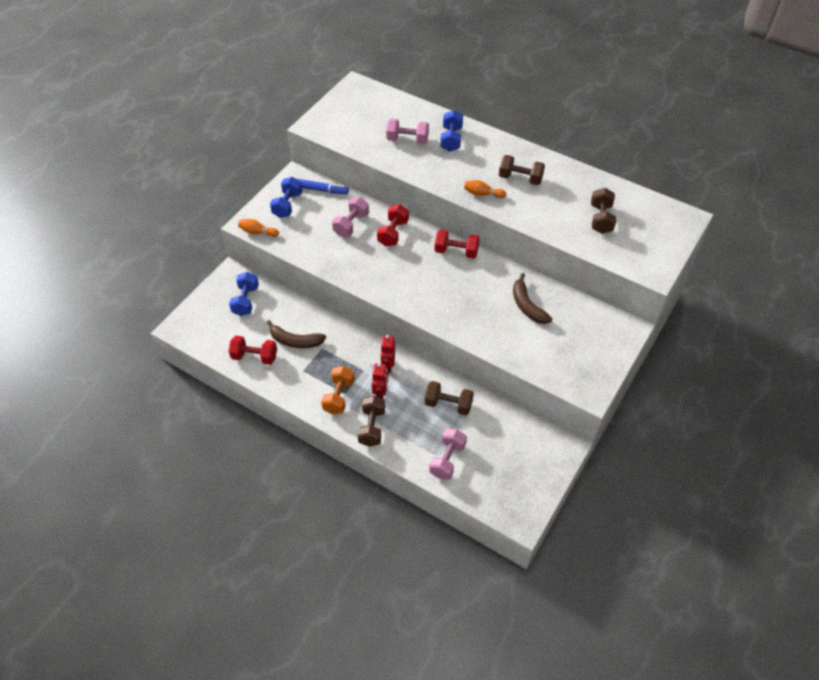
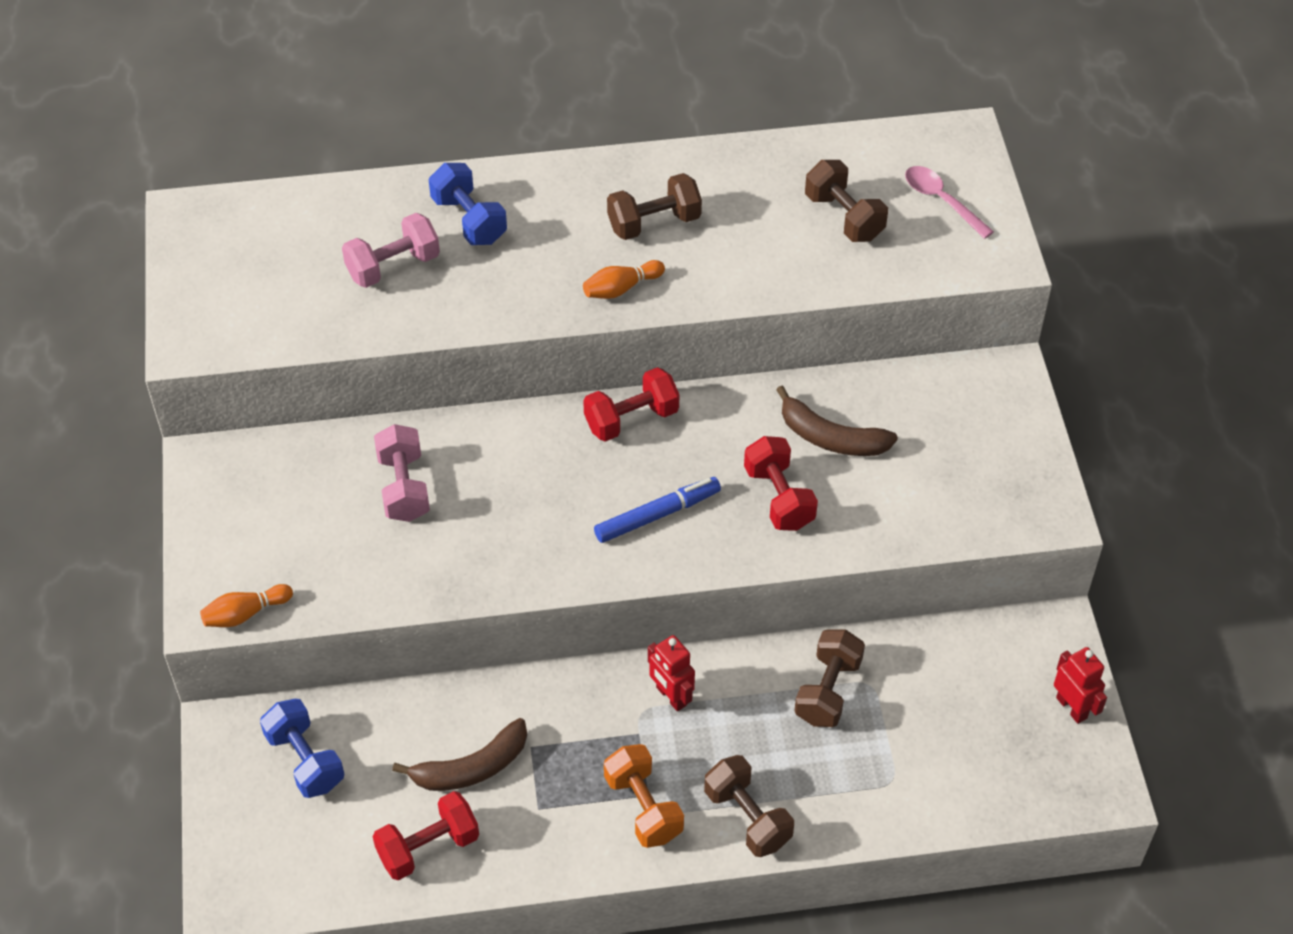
camera: 40 degrees left, 0 degrees up
(287, 205) = (247, 526): blue dumbbell -> none
(319, 190) = (277, 459): blue marker -> blue marker (657, 515)
(381, 393) = (706, 751): red robot -> red robot (1072, 707)
(393, 233) = (493, 455): red dumbbell -> red dumbbell (779, 497)
(447, 460) = (912, 780): pink dumbbell -> none
(448, 404) = (828, 690): brown dumbbell -> brown dumbbell turned 45 degrees counterclockwise
(650, 236) = (942, 201): none -> pink spoon

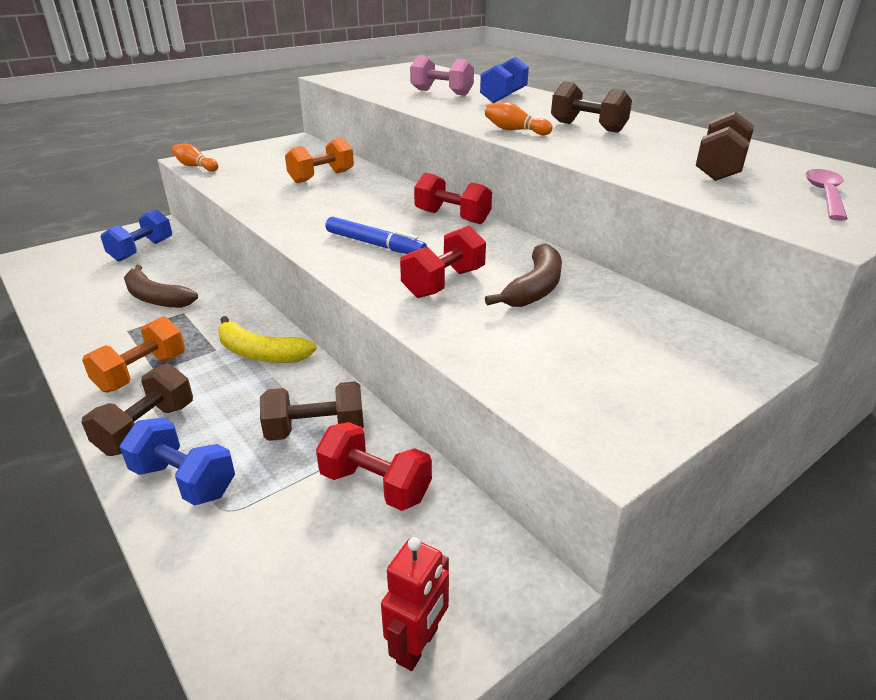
camera: 60 degrees right, 20 degrees down
(404, 487) = (321, 177): pink dumbbell -> orange dumbbell
(428, 847) = (81, 302): red dumbbell -> red dumbbell (375, 485)
(671, 696) = (260, 353): red robot -> yellow banana
(831, 438) = (535, 288): brown banana -> brown banana turned 150 degrees counterclockwise
(839, 802) = (184, 480): none -> blue dumbbell

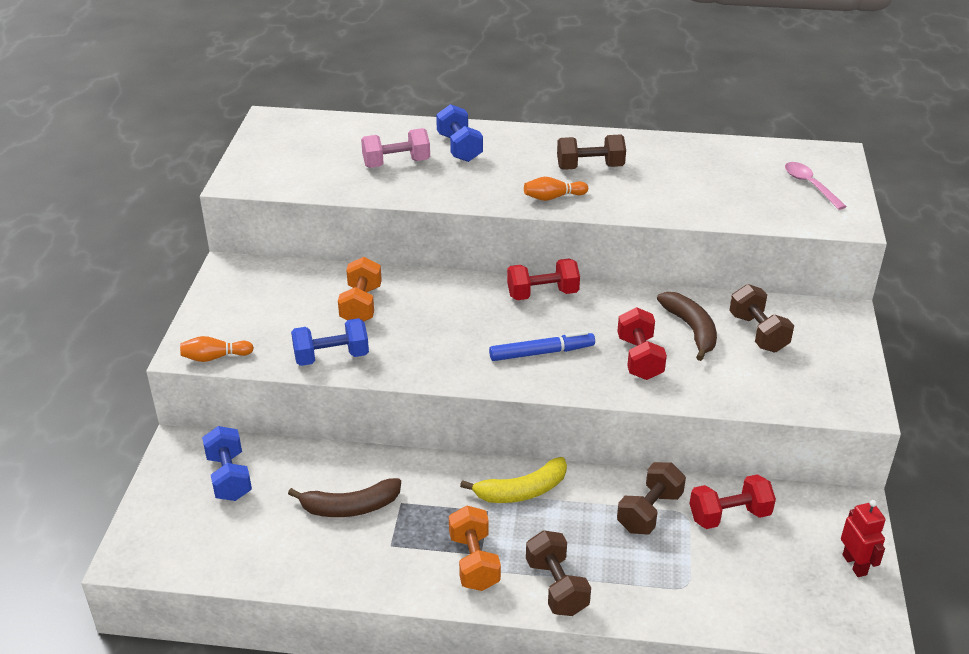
camera: 45 degrees left, 5 degrees up
(184, 480) = (637, 592): blue dumbbell -> blue dumbbell (331, 357)
(719, 169) = (732, 183): brown dumbbell -> brown dumbbell (758, 333)

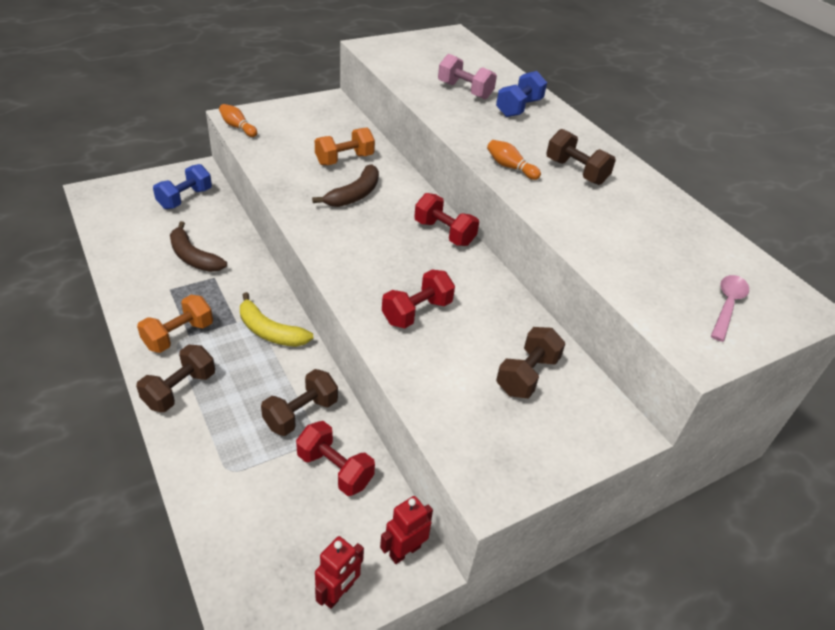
camera: 50 degrees right, 5 degrees up
(331, 357) = (278, 168): blue dumbbell -> none
(542, 353) = (372, 257): blue marker -> none
(649, 512) = (301, 414): brown dumbbell -> brown dumbbell turned 45 degrees counterclockwise
(691, 329) = (486, 330): brown banana -> brown banana (355, 195)
(837, 509) = (404, 551): none -> red robot

